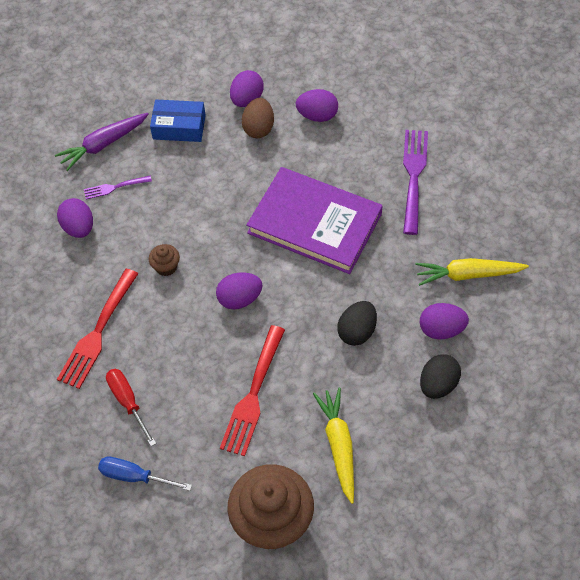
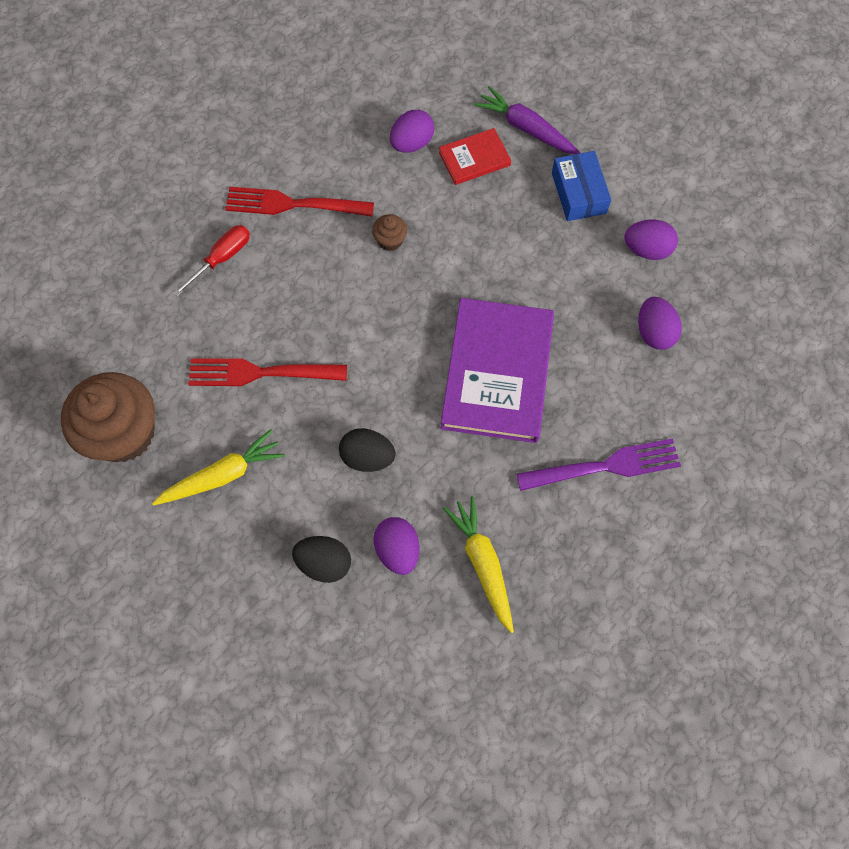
camera: 70 degrees right, 10 degrees up
(115, 187) = (474, 159): purple fork -> red book
(135, 476) = (143, 292): blue screwdriver -> none
(240, 299) = (373, 324): purple egg -> none
(259, 128) = (609, 274): brown egg -> none

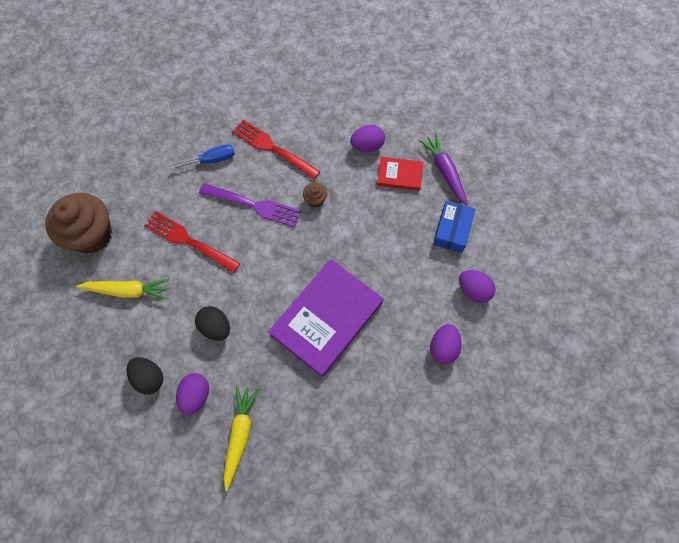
camera: 30 degrees right, 0 degrees up
(221, 258) = (211, 160): red screwdriver -> blue screwdriver
(604, 467) = (354, 417): purple fork -> purple fork (253, 205)

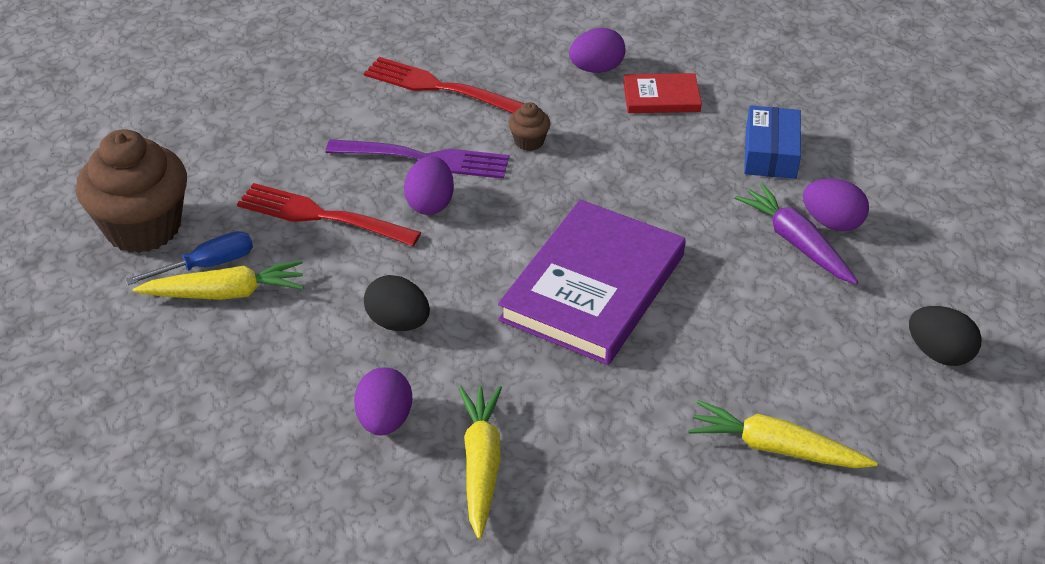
camera: 10 degrees left, 25 degrees down
(149, 378) = (291, 407): black egg -> black egg (939, 353)
(211, 160) = (336, 112): blue screwdriver -> blue screwdriver (207, 265)
(398, 450) = (775, 448): none -> yellow carrot
(443, 347) = (807, 300): purple egg -> purple egg (430, 203)
(444, 171) = (733, 85): purple carrot -> purple carrot (796, 242)

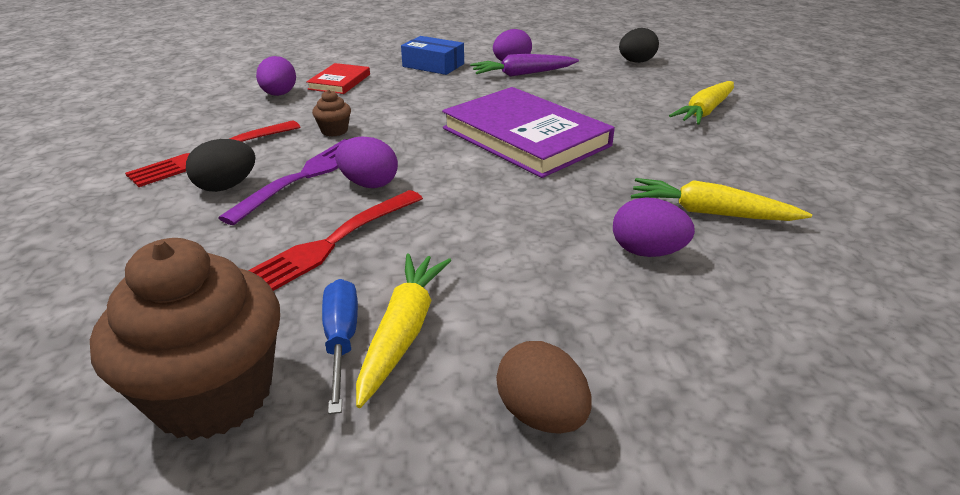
camera: 70 degrees left, 10 degrees down
(161, 385) = (541, 414): none -> brown egg
(398, 322) = (518, 224): black egg -> black egg (226, 186)

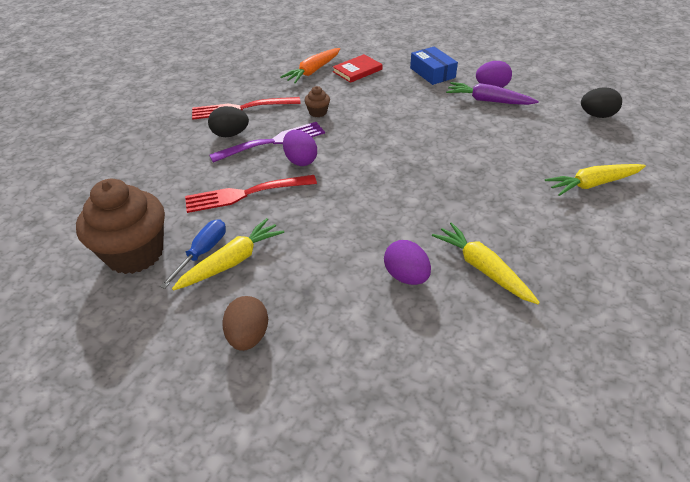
camera: 35 degrees right, 10 degrees up
(279, 94) = (313, 71): purple egg -> orange carrot
(525, 137) = (428, 159): purple book -> none

